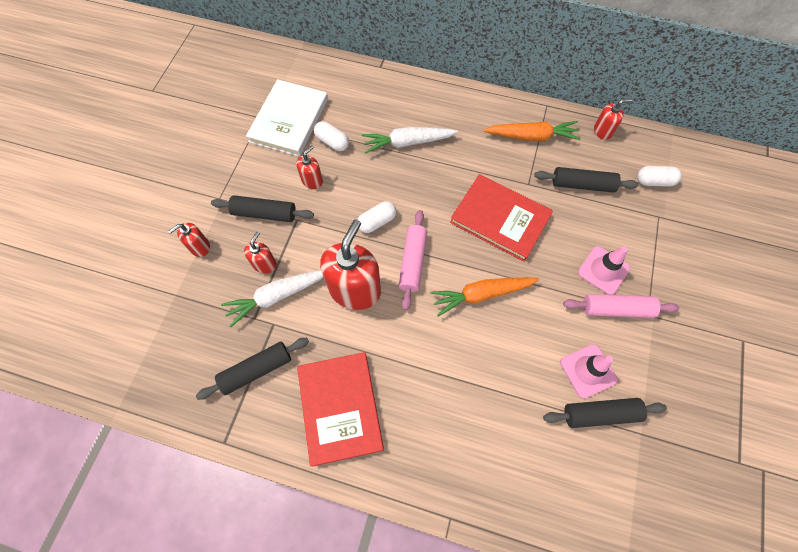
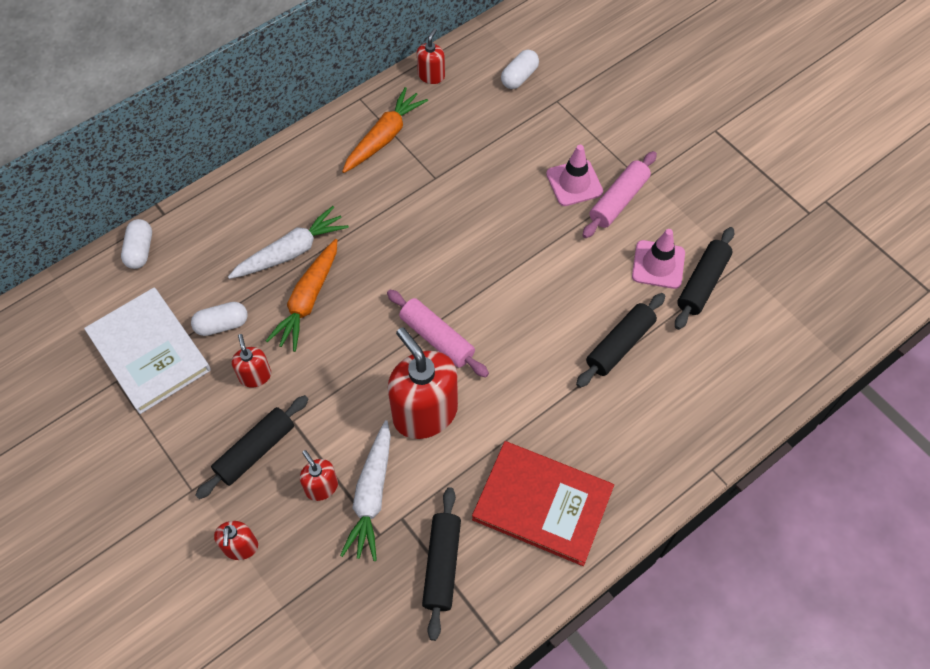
camera: 55 degrees left, 5 degrees down
(377, 222) = (362, 342): white capsule -> white capsule (140, 250)
(408, 143) = (291, 252): white carrot -> white carrot turned 150 degrees counterclockwise
(482, 294) = (520, 300): orange carrot -> orange carrot (308, 300)
(500, 219) = (453, 228): red book -> none
(582, 185) = (474, 135): black rolling pin -> black rolling pin (620, 345)

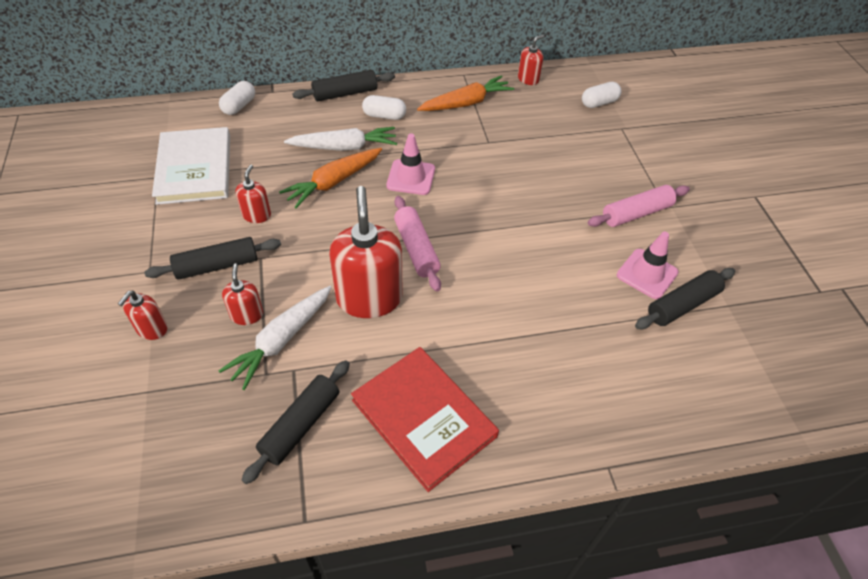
camera: 25 degrees right, 10 degrees down
(222, 325) = (259, 172): white capsule -> white capsule (384, 116)
(574, 183) = (603, 187): pink traffic cone -> pink traffic cone (411, 177)
(620, 345) = (575, 321): black rolling pin -> black rolling pin (345, 93)

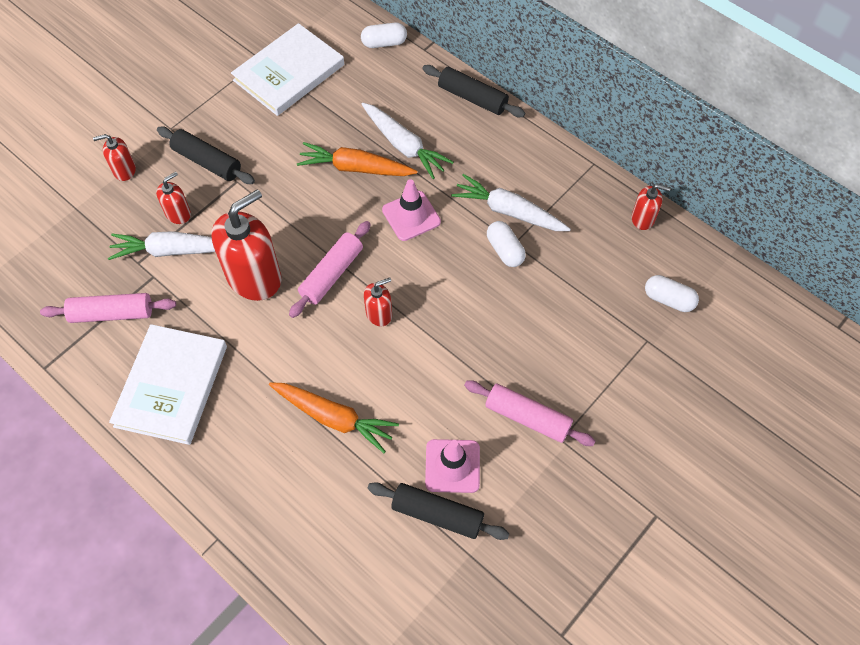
camera: 55 degrees right, 10 degrees up
(256, 215) = (276, 147): red soap dispenser -> red soap dispenser (379, 314)
(300, 425) = (112, 313): black rolling pin -> pink rolling pin
(384, 116) = (471, 145): white capsule -> white capsule (505, 250)
(424, 418) = (171, 386): red book -> white book
(460, 130) = (509, 211): none -> white carrot
(465, 103) = (552, 192): orange carrot -> orange carrot (333, 417)

